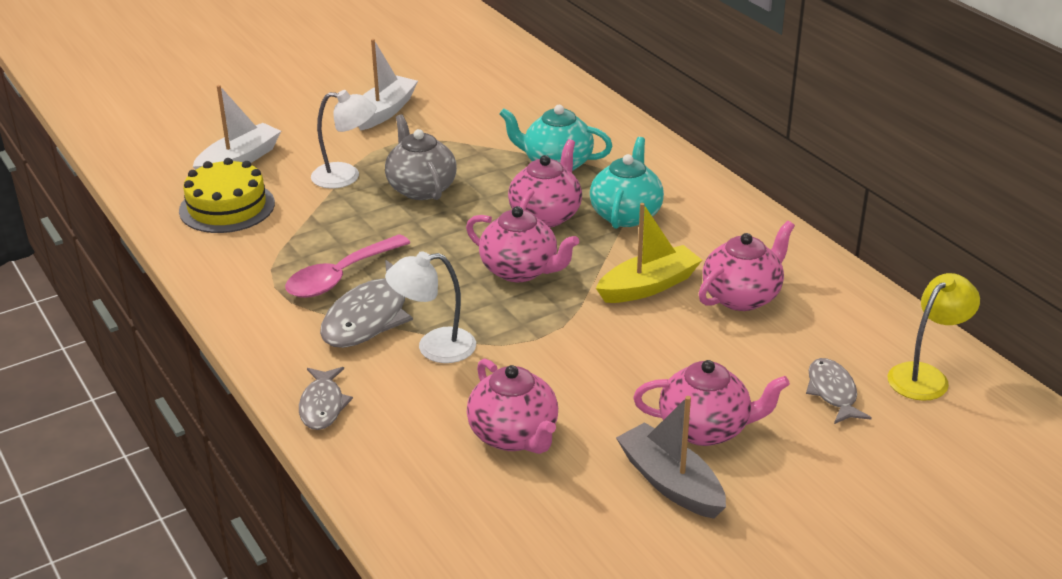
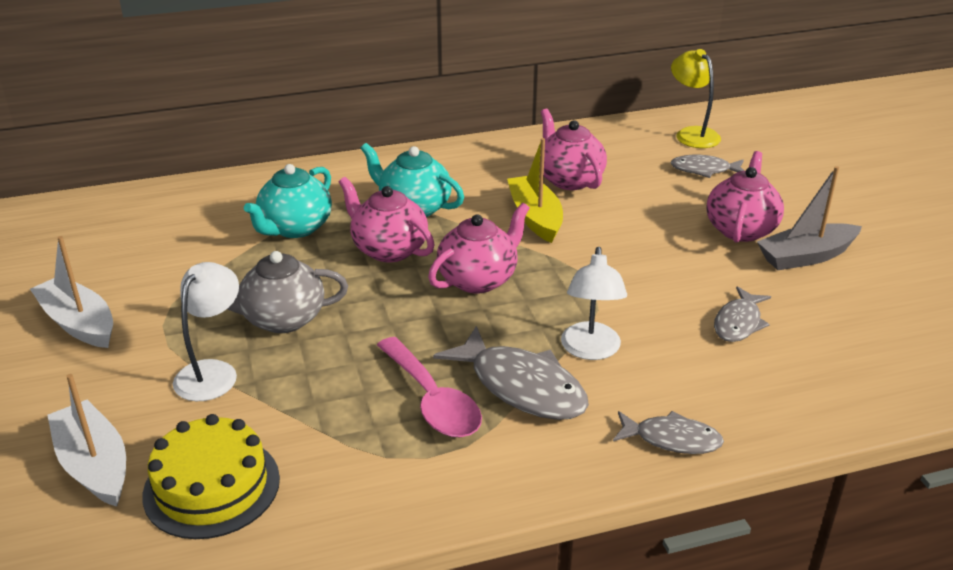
camera: 75 degrees left, 0 degrees up
(514, 436) = (738, 323): pink teapot -> grey fish

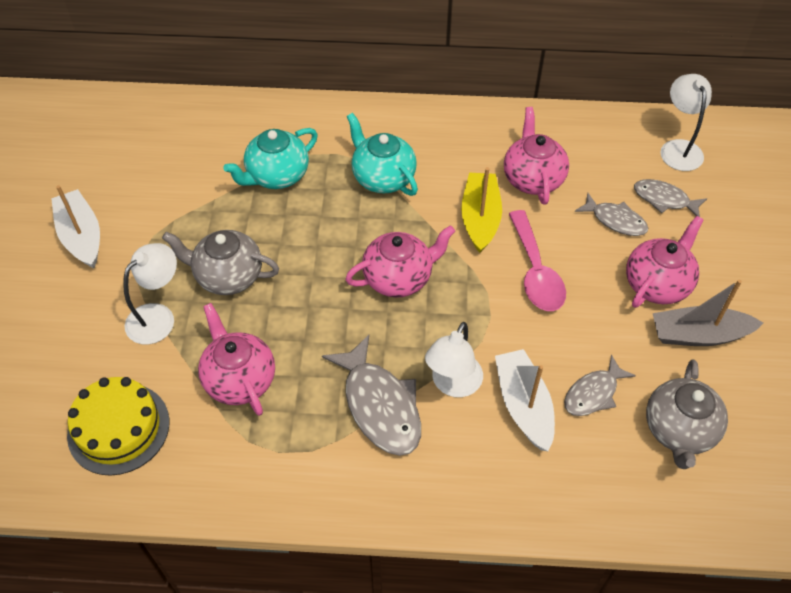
camera: 20 degrees right, 20 degrees up
(94, 465) = (48, 381): white boat -> white boat (523, 405)
(388, 249) = (341, 222): pink teapot -> pink teapot (239, 379)
(432, 400) = (305, 397): pink spoon -> pink spoon (535, 272)
(672, 439) = (471, 498): grey fish -> grey fish (615, 220)
(692, 134) = (678, 148): yellow lamp -> white lamp
(840, 331) = (679, 430): none -> grey teapot

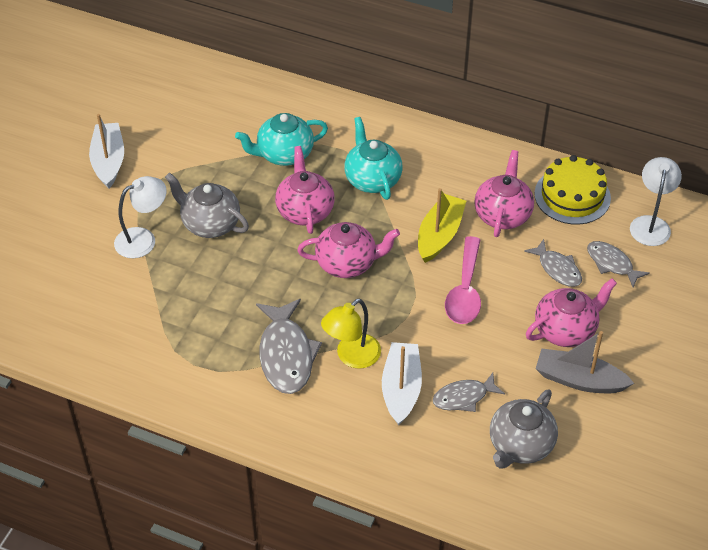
camera: 20 degrees right, 5 degrees down
(118, 428) = (82, 312): yellow cake -> yellow cake (572, 196)
(239, 379) = (186, 303): pink teapot -> pink teapot (305, 211)
(453, 384) = (351, 357): white lamp -> yellow lamp

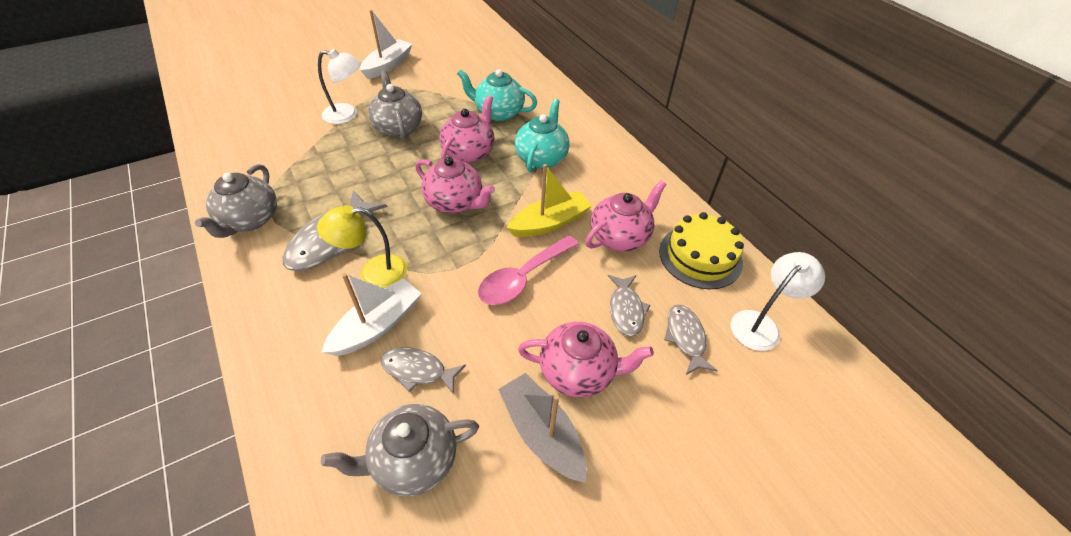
camera: 35 degrees right, 0 degrees up
(195, 383) = (249, 220): none -> grey teapot

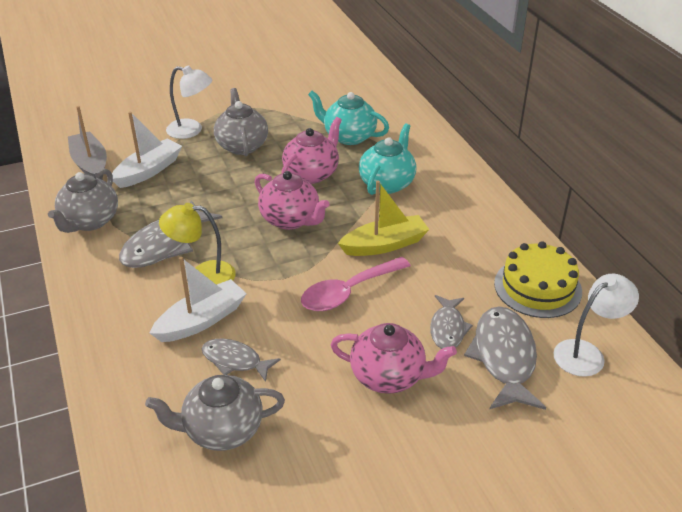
camera: 10 degrees right, 10 degrees down
(388, 65) = (238, 84): white boat -> white boat (148, 171)
(542, 433) = (344, 422): grey boat -> grey boat (90, 164)
(620, 237) = (456, 263): pink teapot -> none
(685, 337) = (504, 357): grey fish -> grey fish, size x1.66

